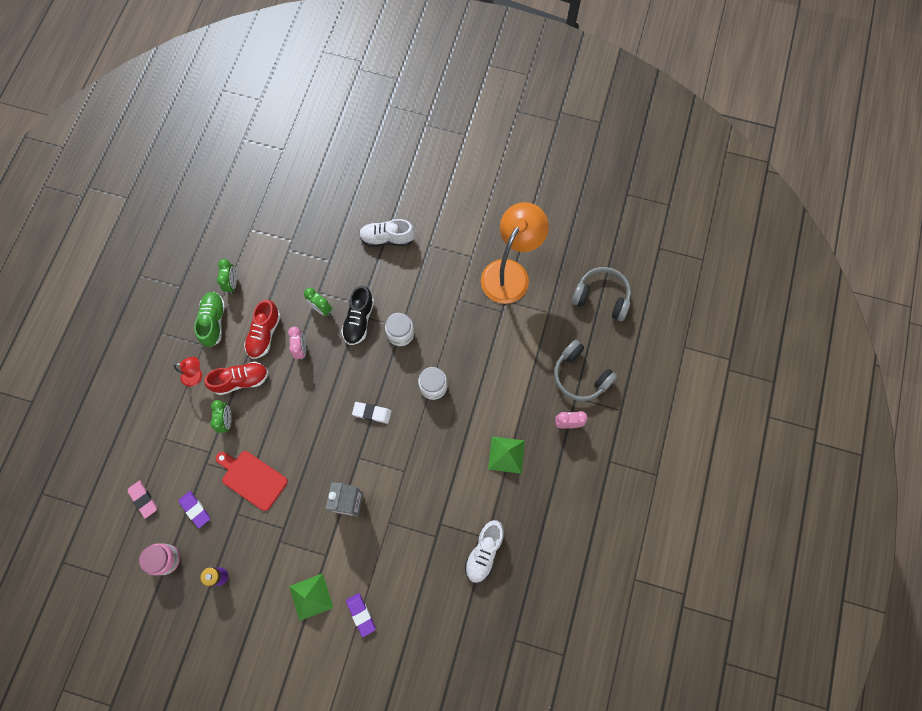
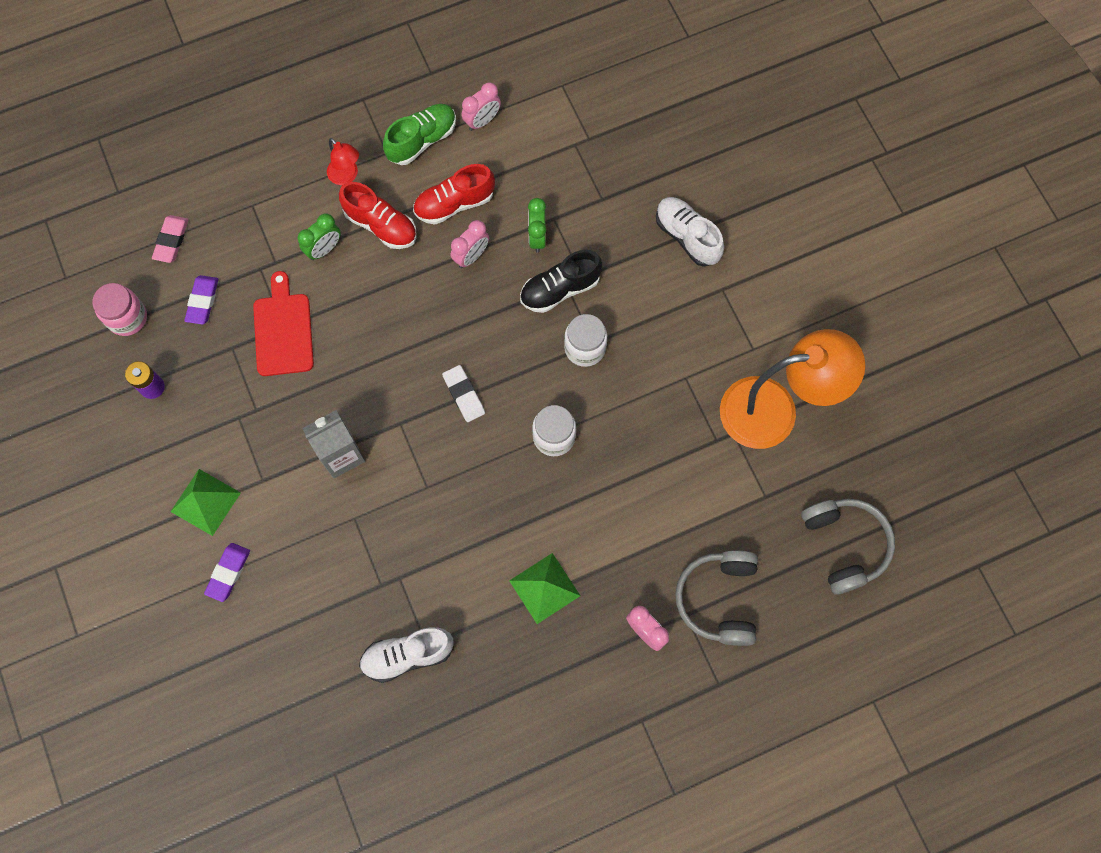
camera: 50 degrees right, 0 degrees up
(232, 283) = (482, 121): green clock -> pink clock

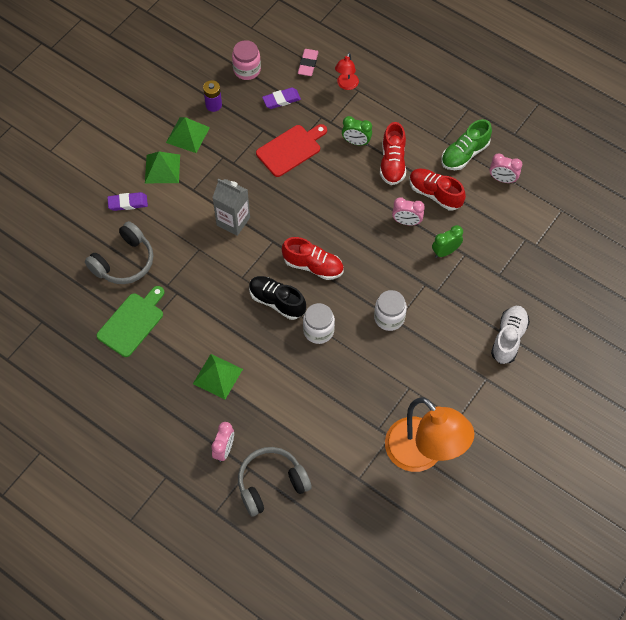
camera: 60 degrees right, 10 degrees down
(171, 240) = (308, 64): pink eraser -> pink eraser turned 60 degrees counterclockwise
(176, 443) = (188, 135): none -> green pyramid
(346, 176) = (411, 127): red lamp -> red lamp (346, 85)
(408, 655) = (132, 322): white shoe -> green cutting board
(422, 140) = (464, 154): green shoe -> green shoe turned 120 degrees clockwise
(464, 395) = (313, 266): white eraser -> red shoe
(560, 289) = (419, 283): black shoe -> black shoe (277, 301)
(844, 545) = (356, 546): grey headphones -> grey headphones (124, 262)

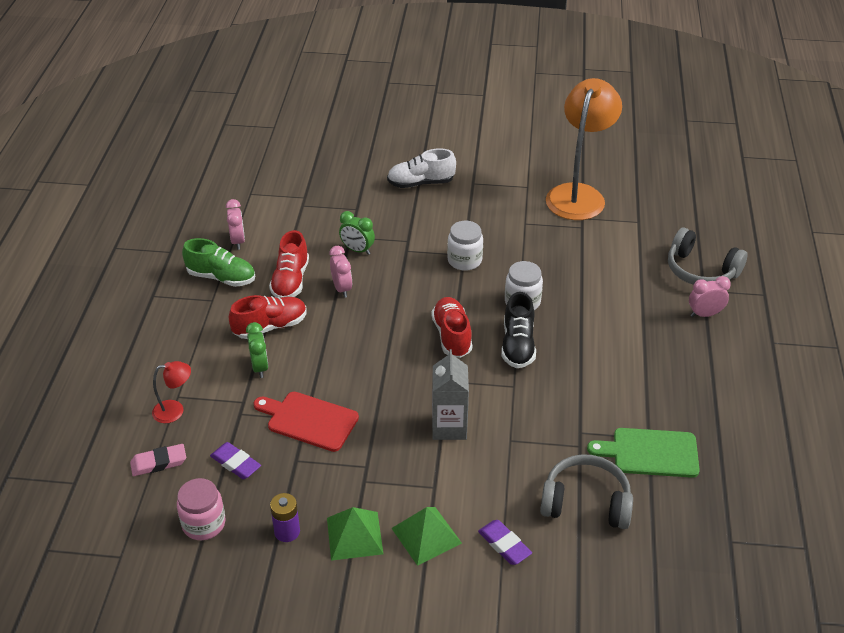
camera: 120 degrees left, 20 degrees down
(218, 376) = (640, 353): green pyramid -> none

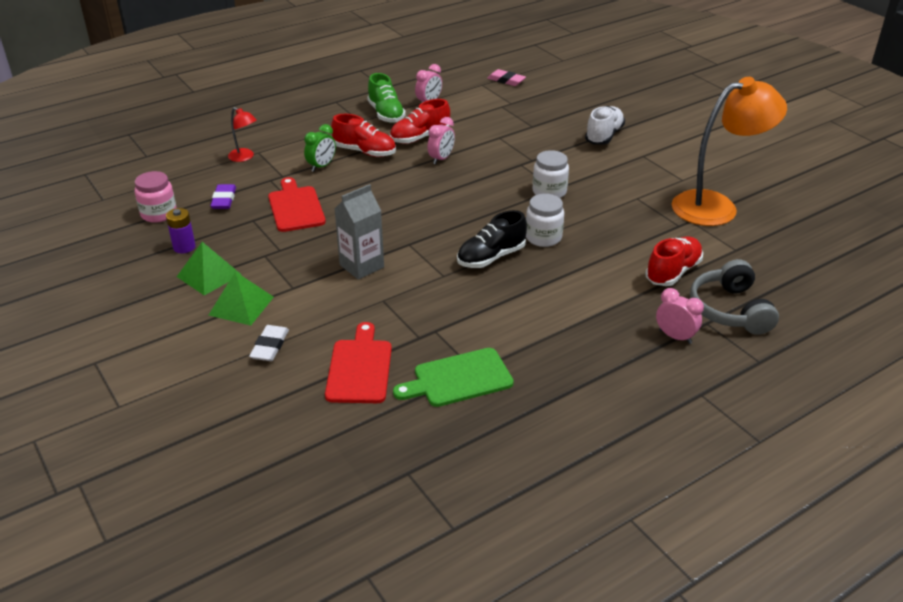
camera: 50 degrees right, 5 degrees down
(159, 462) = (193, 174): pink eraser -> pink eraser (506, 80)
(357, 250) = (490, 146): green clock -> none
(421, 183) = (604, 136): white shoe -> white shoe turned 75 degrees clockwise
(452, 336) = (458, 224): red shoe -> red shoe (673, 272)
(504, 545) = (270, 346): purple eraser -> white eraser
(586, 502) = (360, 368): grey headphones -> red cutting board
(650, 453) = (458, 379): green cutting board -> green cutting board turned 75 degrees counterclockwise

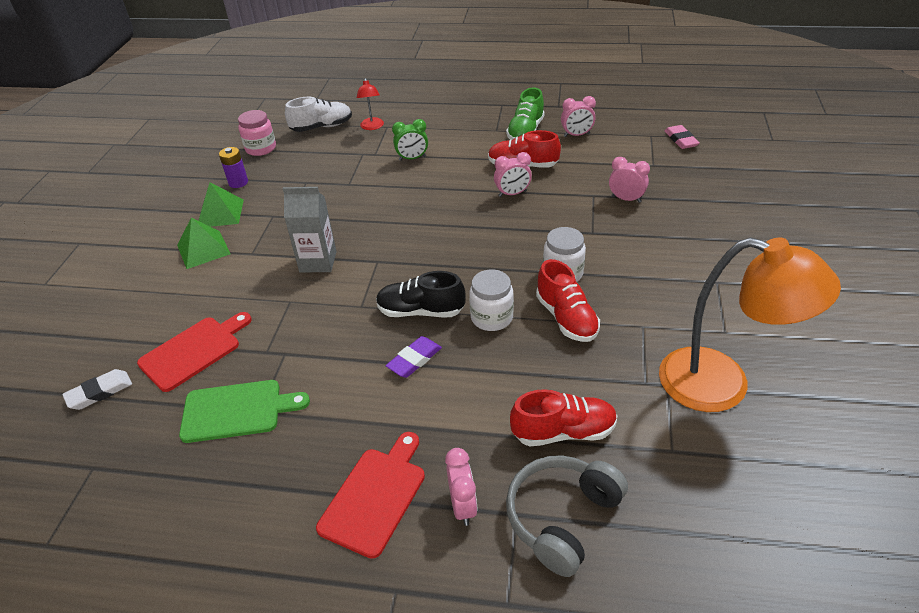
camera: 45 degrees right, 5 degrees up
(224, 200) = (312, 156): purple eraser -> purple eraser (414, 360)
(270, 346) = (172, 294): white eraser -> white eraser (99, 392)
(295, 207) = (346, 185): red cutting board -> red cutting board (375, 496)
(365, 152) = (461, 159): red shoe -> red shoe (566, 318)
(458, 379) = (237, 410): green cutting board -> green cutting board turned 150 degrees clockwise
(524, 131) = (626, 199): none -> pink clock
(604, 136) = (703, 240): white shoe -> white shoe (322, 127)

